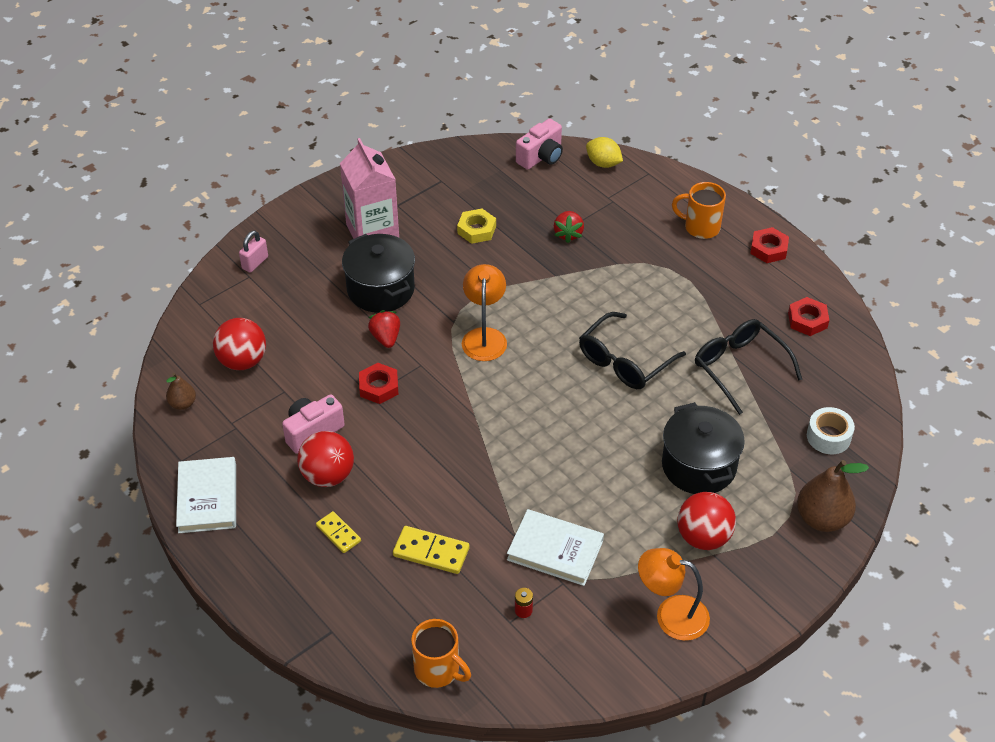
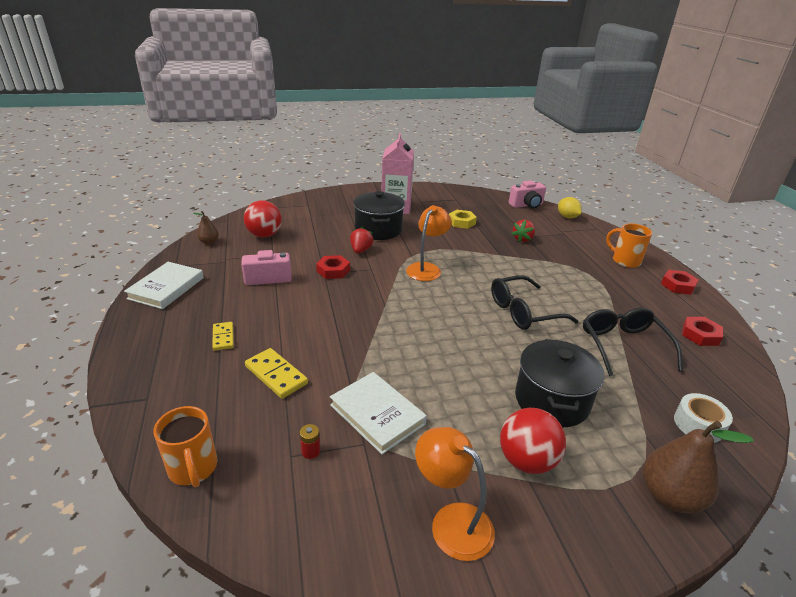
camera: 25 degrees right, 15 degrees down
(255, 263) = (317, 201): pink padlock -> none
(328, 475) = (252, 303): red ball -> none

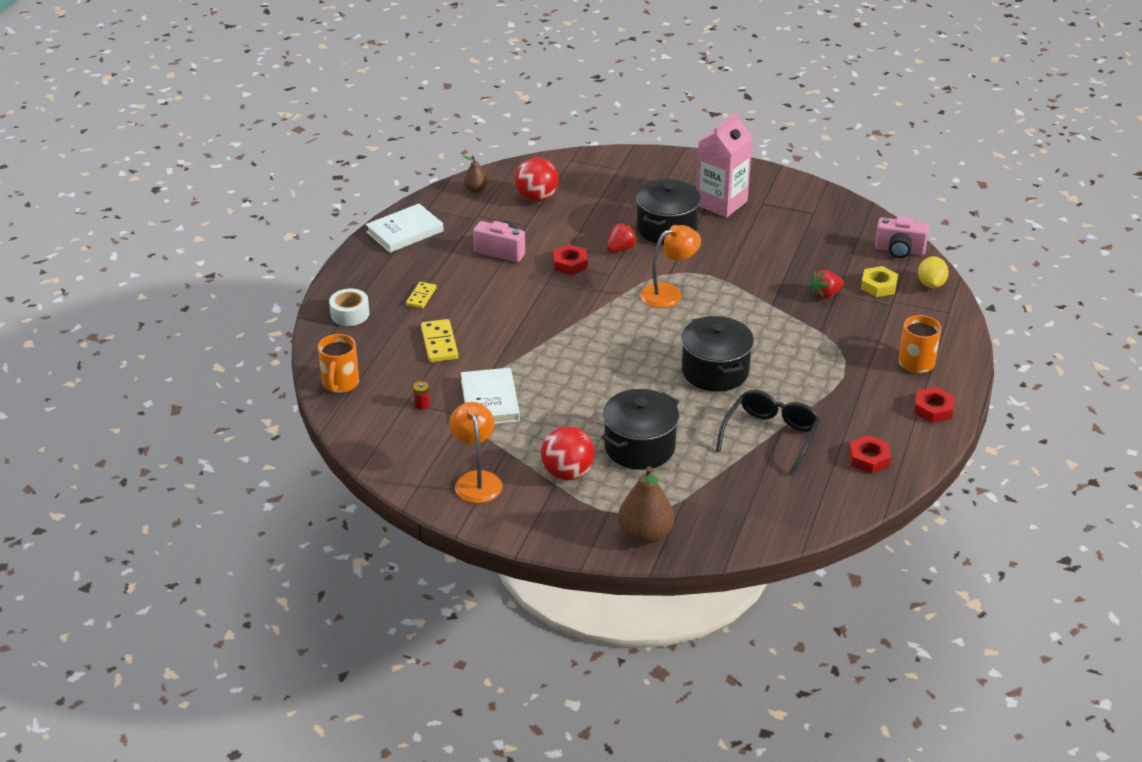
camera: 35 degrees right, 5 degrees up
(461, 222) = (778, 249): yellow nut -> yellow nut (878, 286)
(524, 311) = (715, 371): black glasses -> black pot
(698, 424) = (741, 512): white tape -> white tape (350, 314)

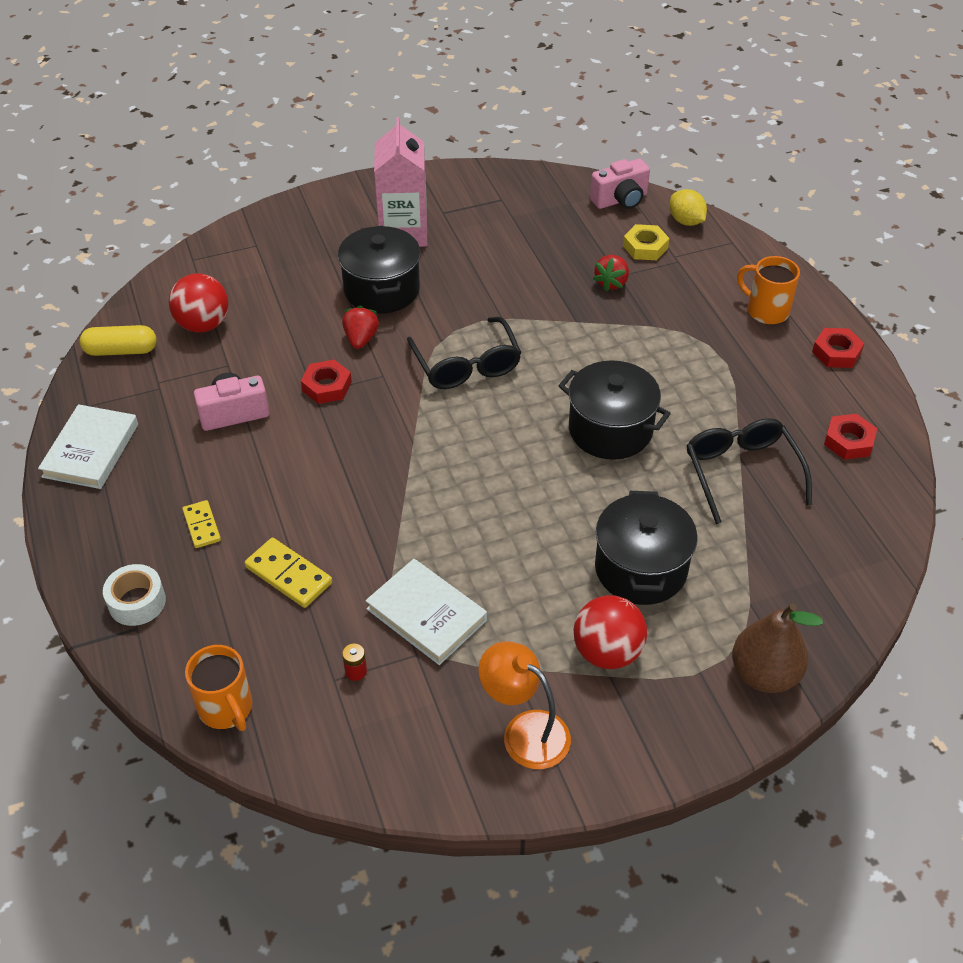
camera: 40 degrees left, 10 degrees up
(475, 190) = (121, 350): brown pear -> yellow capsule
(668, 293) = (466, 364): orange lamp -> black glasses

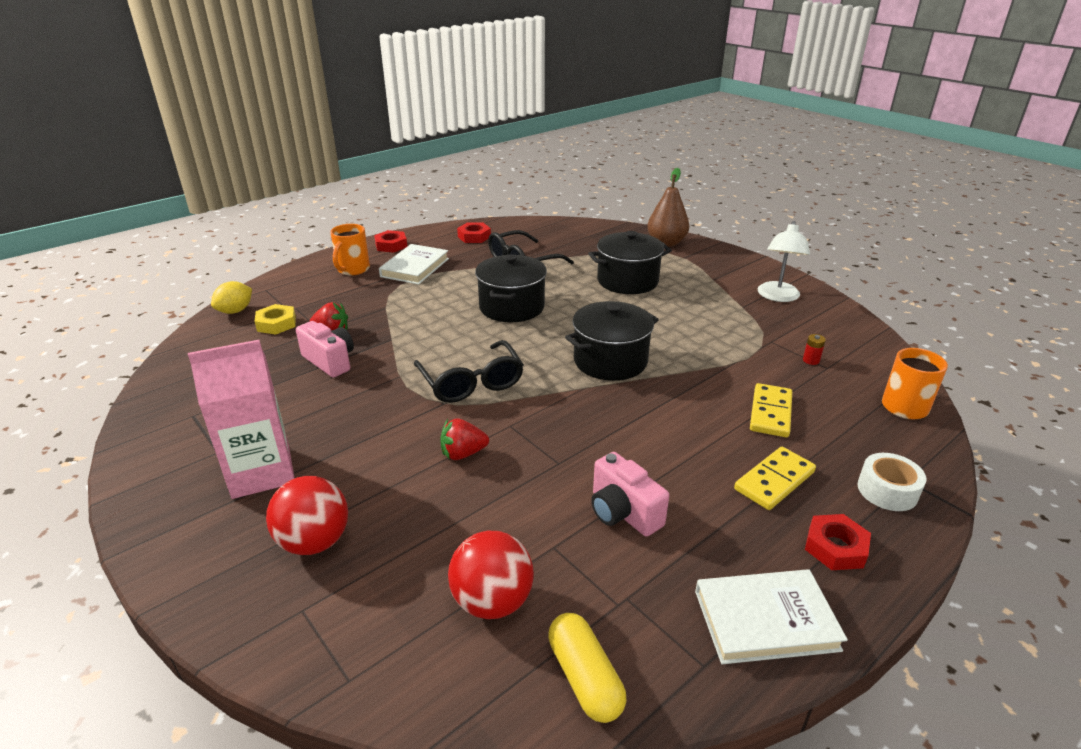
camera: 110 degrees left, 15 degrees down
(201, 526) = (774, 481): yellow domino -> yellow domino, size x1.52
(327, 386) = (544, 457): red nut -> red nut (835, 547)
(382, 290) = (375, 461): black pot -> black pot (610, 361)
(426, 614) = (738, 344): white book -> white book (415, 267)
(466, 364) = (471, 382): black glasses -> black glasses turned 105 degrees clockwise
(524, 731) = (777, 297): orange lamp -> white lamp
(607, 652) = (698, 282): red ball -> red ball (314, 542)
(620, 200) = (199, 345): pink camera -> pink camera (330, 361)

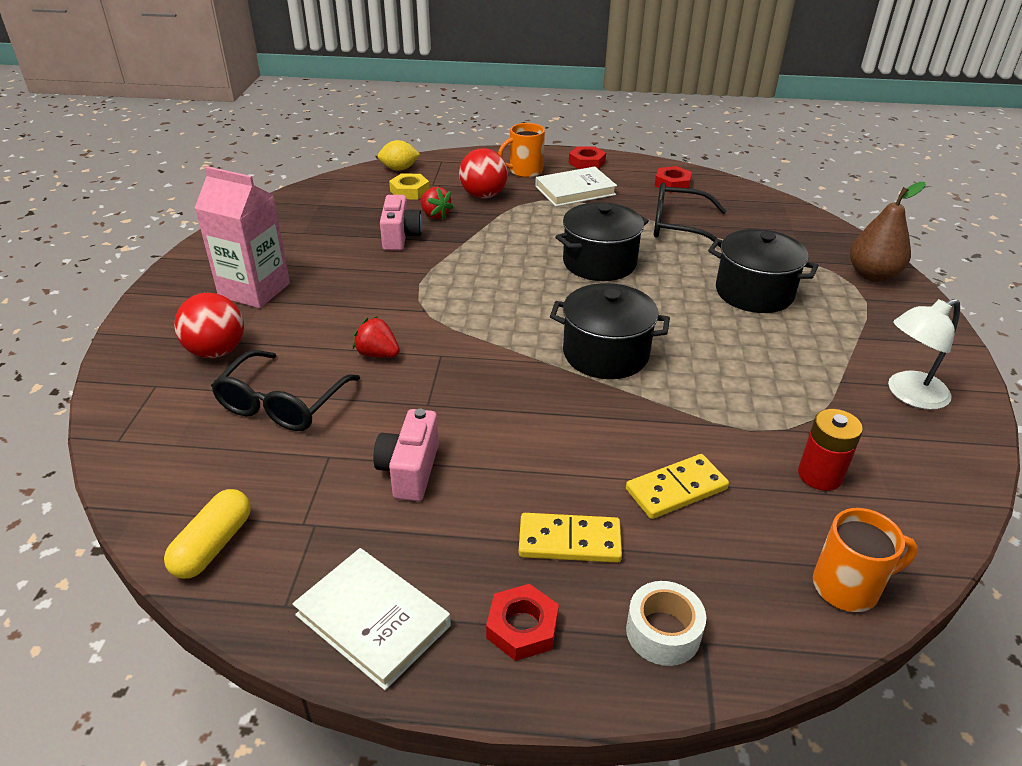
camera: 45 degrees right, 5 degrees up
(471, 382) = (467, 306): black glasses -> black glasses (283, 403)
(492, 601) = (242, 459): red ball -> red ball (483, 196)
(811, 360) = (820, 475): red battery -> red battery, size x1.92

